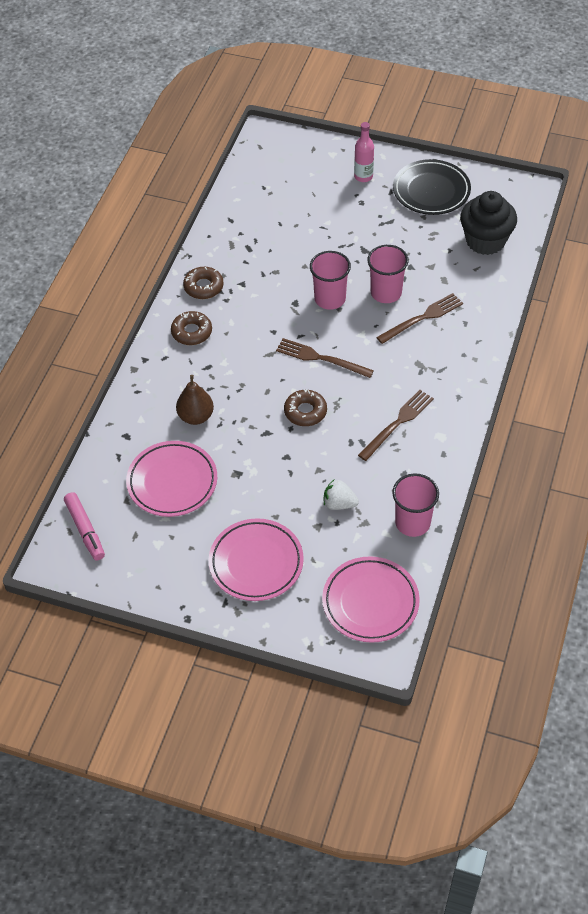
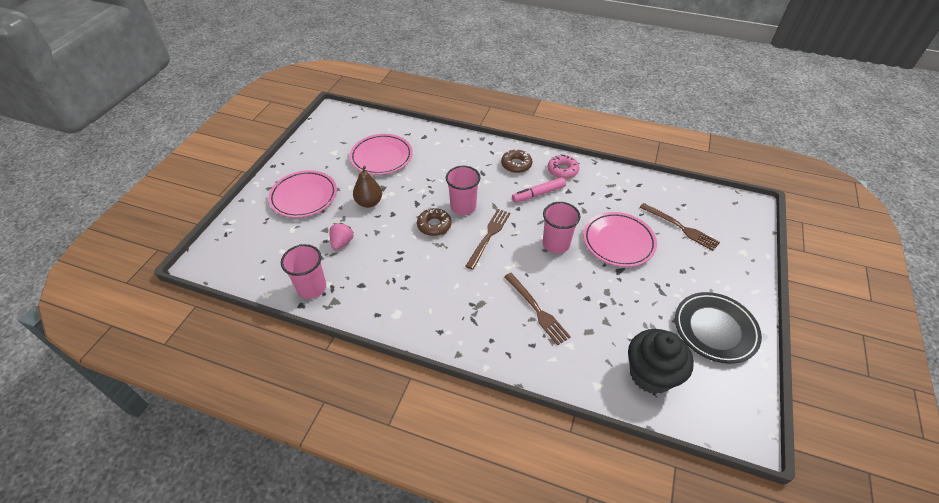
camera: 90 degrees right, 5 degrees down
(85, 530) = (353, 122): pink marker -> pink marker (538, 194)
(196, 416) = (436, 167): brown pear -> brown pear (369, 202)
(203, 287) = (562, 170): brown donut -> pink donut
(339, 504) = (342, 242): white strawberry -> pink strawberry
(363, 176) = (719, 274): pink bottle -> none
(370, 602) = (248, 257): pink plate -> pink plate (618, 242)
(386, 293) = (567, 283): pink cup -> pink cup (463, 207)
(397, 423) = (415, 284): brown fork -> brown fork (680, 228)

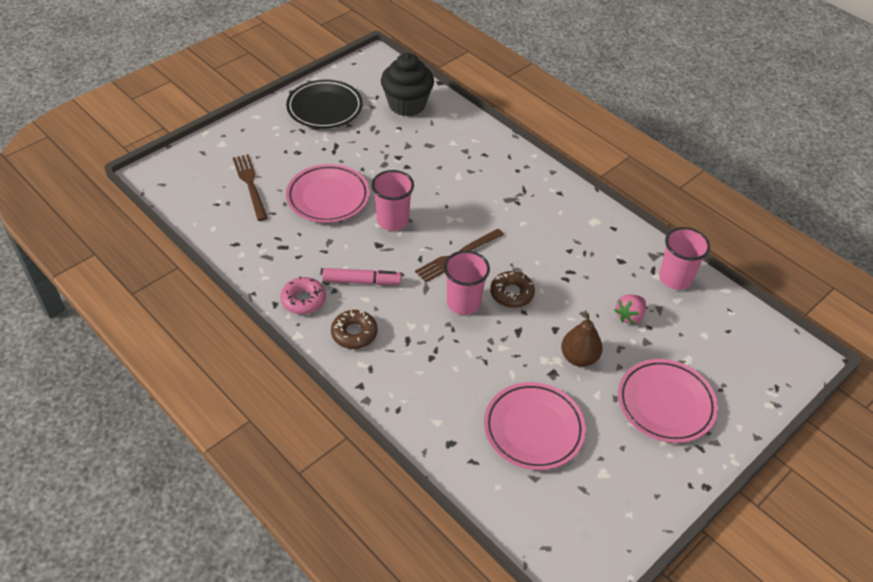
camera: 155 degrees left, 0 degrees up
(537, 310) = (460, 175): brown fork -> none

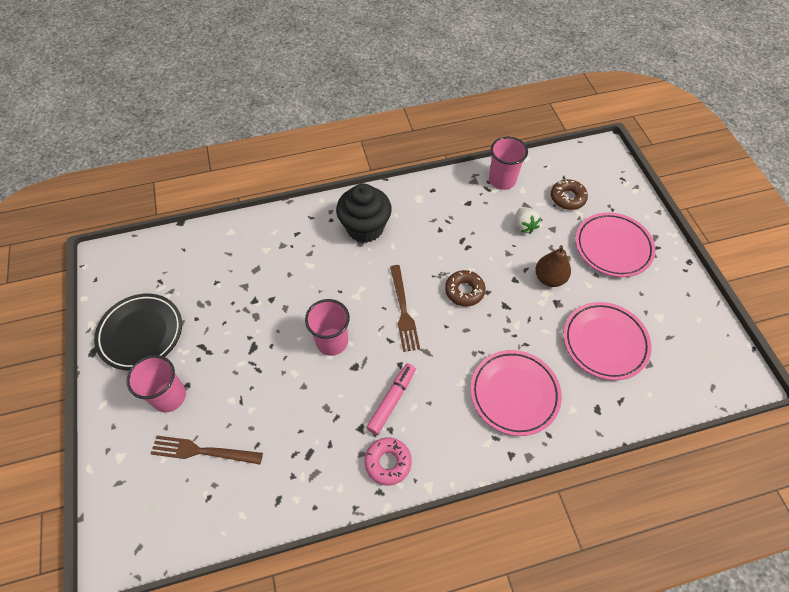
camera: 60 degrees left, 10 degrees up
(328, 197) = (268, 384): pink plate -> pink plate (514, 394)
(354, 333) = (450, 434): brown donut -> brown donut (567, 198)
(407, 105) = (190, 262): black cupcake -> black cupcake (365, 228)
(463, 302) = (457, 330): pink cup -> pink cup (169, 396)
(629, 316) = (524, 226): pink strawberry -> white strawberry

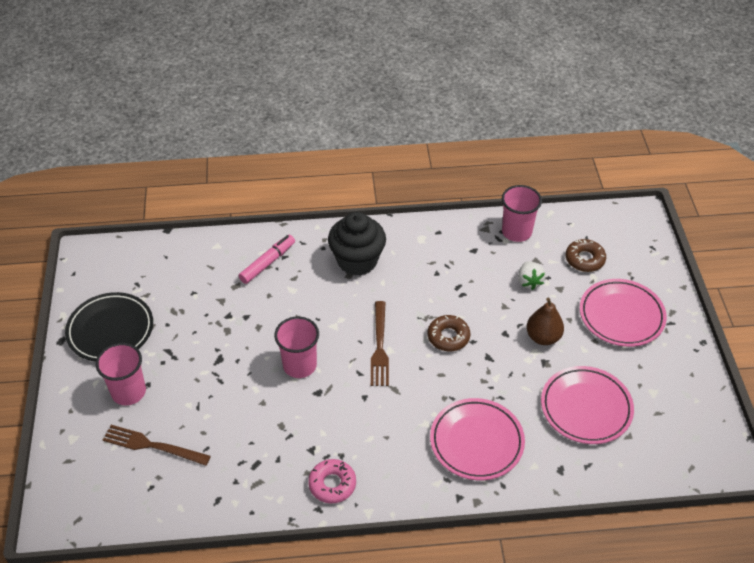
camera: 10 degrees right, 10 degrees down
(391, 401) = (348, 429): pink marker -> pink marker (267, 263)

